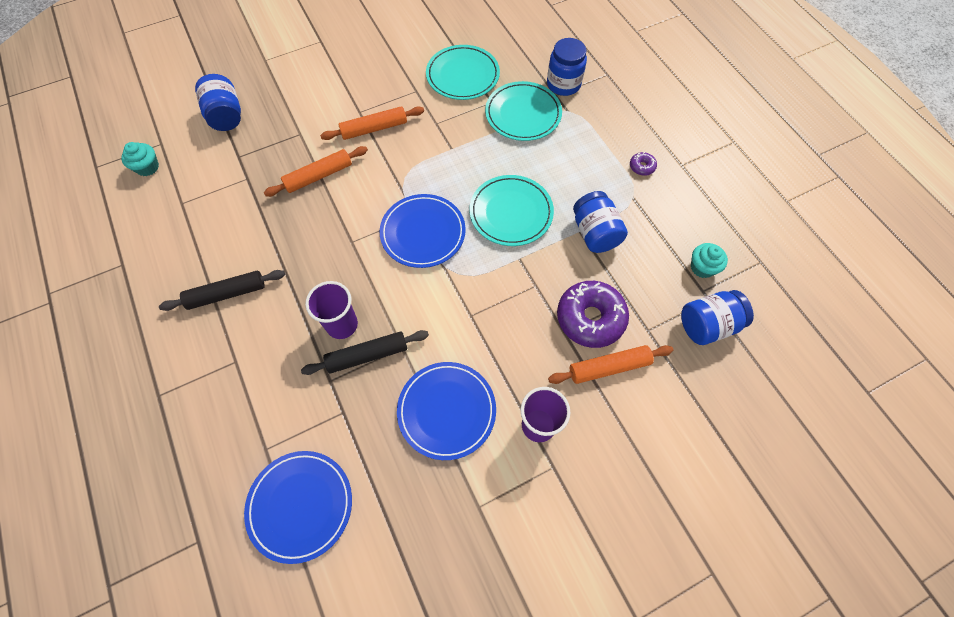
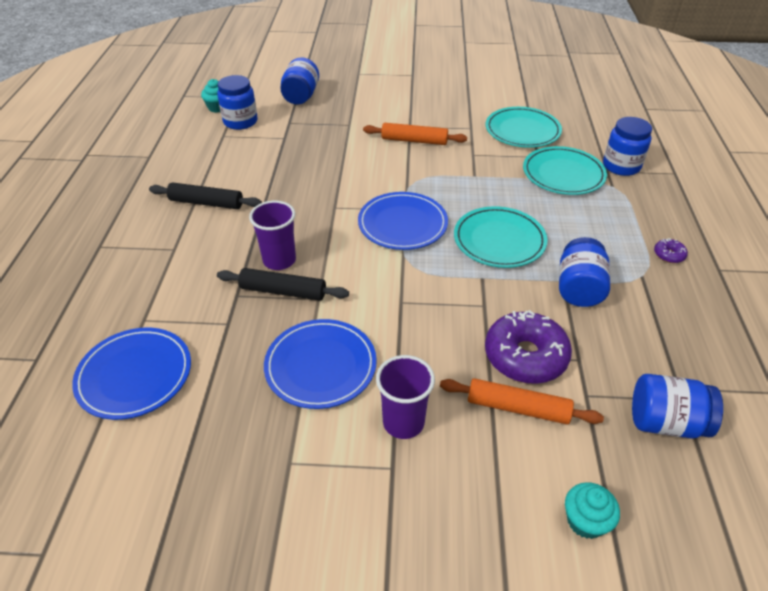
camera: 30 degrees right, 20 degrees down
(186, 176) = (240, 122): none -> blue jar
(318, 176) = (342, 155): orange rolling pin -> none
(702, 267) = (691, 366): turquoise cupcake -> turquoise cupcake (585, 521)

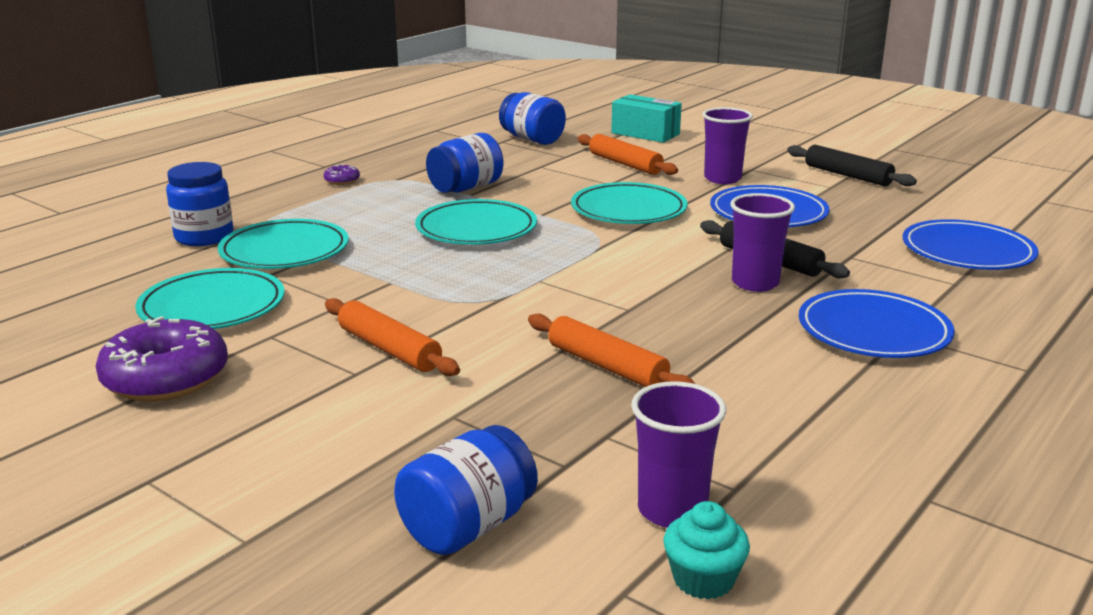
camera: 145 degrees left, 20 degrees down
(206, 203) = (829, 373): black rolling pin -> black rolling pin (847, 175)
(240, 122) = (672, 510): blue jar -> purple cup
(313, 168) = (607, 366): none -> orange rolling pin
(402, 224) = (562, 269): blue plate -> blue plate (873, 331)
(431, 315) = (628, 210): none -> turquoise plate
(525, 356) = (580, 176): purple donut -> purple donut (166, 378)
(585, 521) = (645, 134): turquoise cupcake -> turquoise box

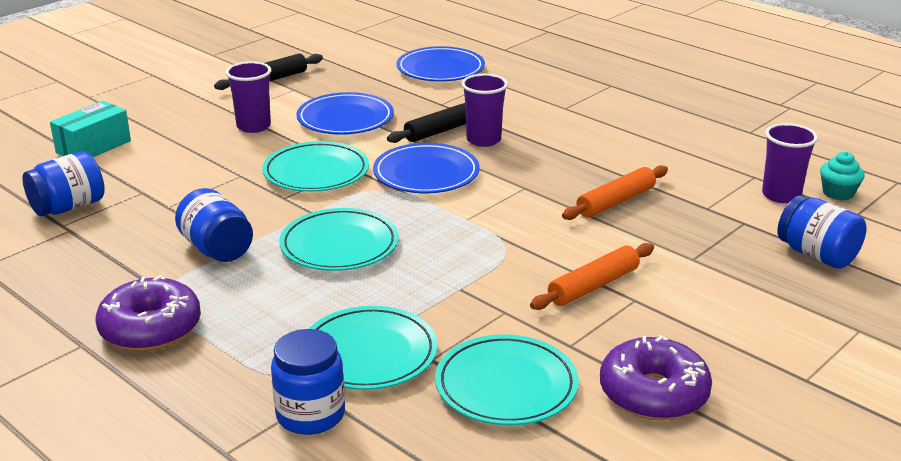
camera: 85 degrees left, 5 degrees up
(342, 181) = (151, 328): purple donut -> purple donut, size x2.30
(625, 164) = (187, 164): orange rolling pin -> none
(873, 331) = (562, 115): blue plate -> blue plate (426, 174)

